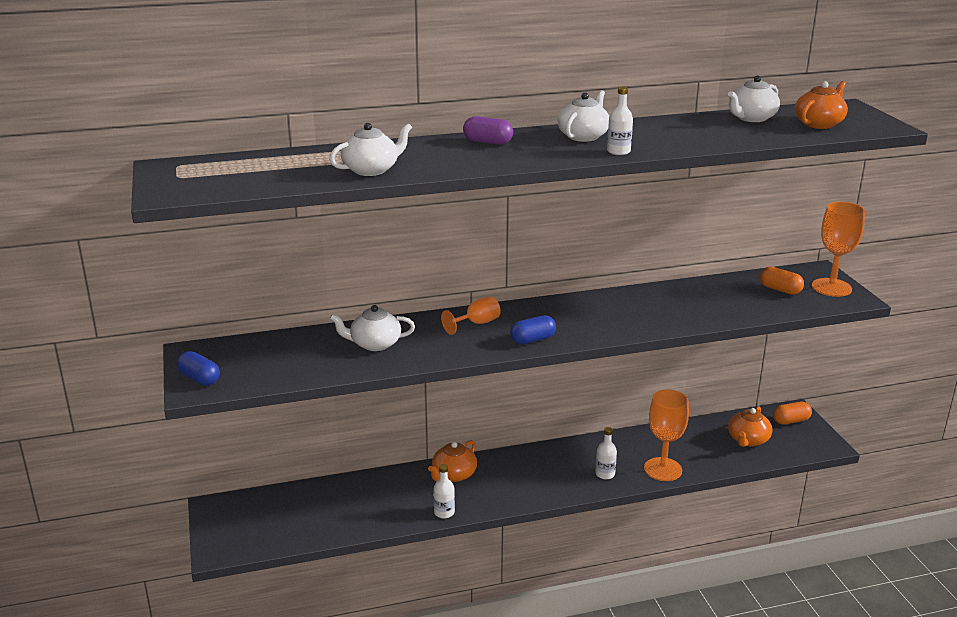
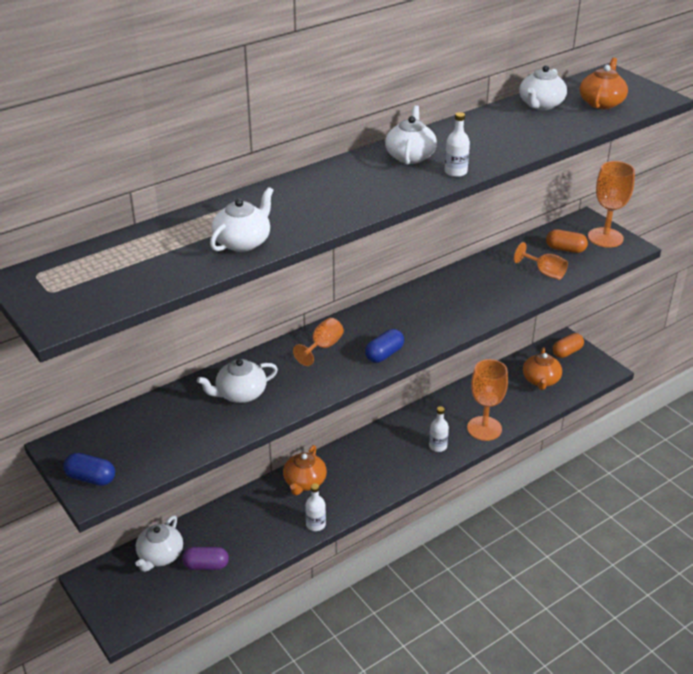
camera: 20 degrees left, 10 degrees up
(285, 503) = (160, 555): none -> white teapot
(487, 142) = (327, 181): purple capsule -> purple capsule (206, 565)
(744, 304) = (544, 272): none -> orange goblet

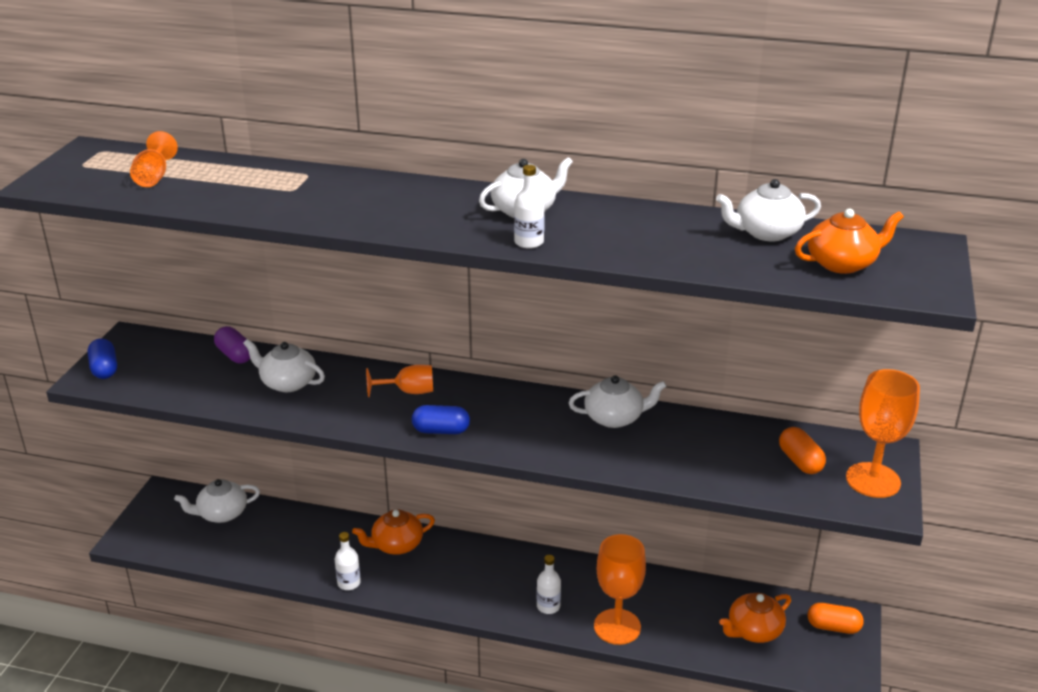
camera: 50 degrees right, 5 degrees down
(206, 565) = (234, 546): purple capsule -> purple capsule (235, 355)
(243, 242) = (250, 200): white teapot -> white teapot (614, 418)
(544, 272) = (730, 467): orange goblet -> orange goblet (154, 177)

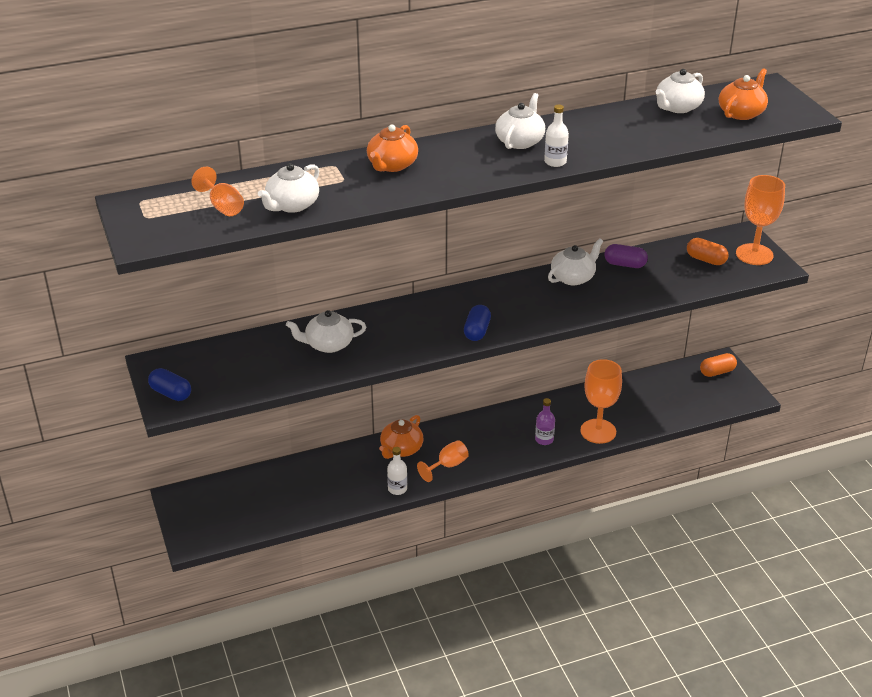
camera: 35 degrees left, 5 degrees up
(222, 513) = (245, 489): white teapot -> white teapot (292, 205)
(235, 355) = (260, 342): purple capsule -> purple capsule (625, 264)
(408, 392) = (421, 315): orange goblet -> orange goblet (447, 466)
(441, 430) = (477, 331): blue capsule -> blue capsule turned 45 degrees counterclockwise
(548, 606) = (544, 439): white bottle -> purple bottle
(754, 630) = (677, 395): orange teapot -> orange teapot (392, 165)

